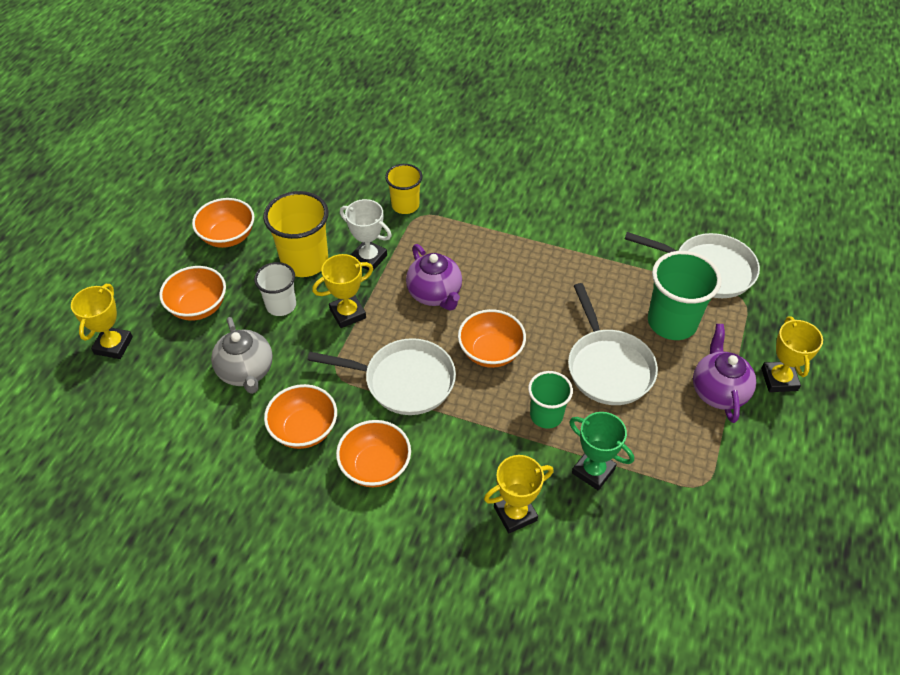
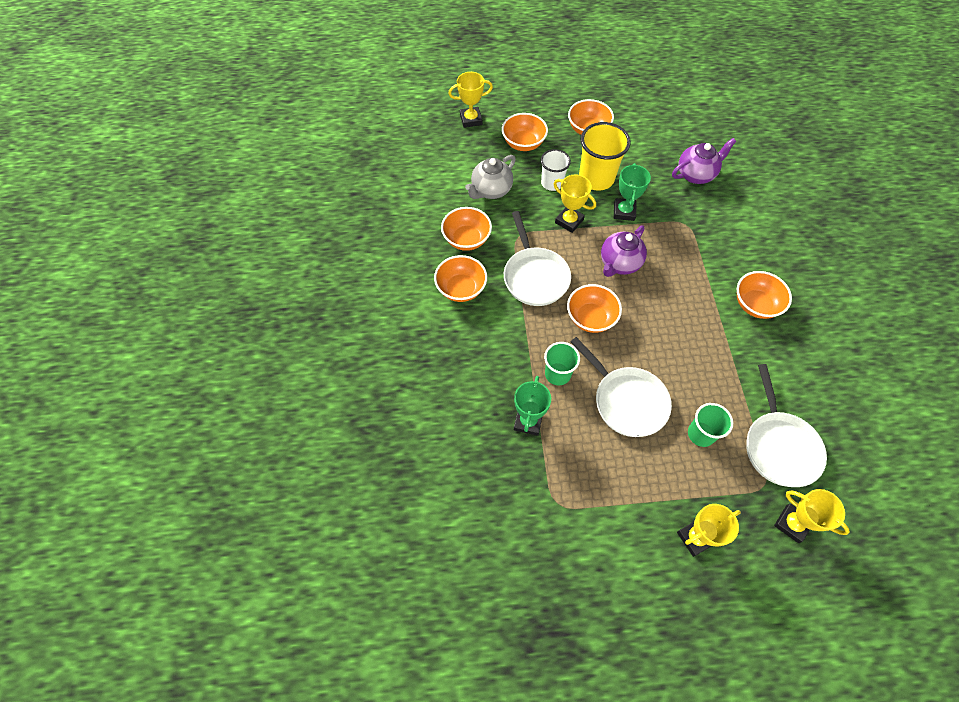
camera: 65 degrees right, 10 degrees up
(369, 258) = (624, 212): white trophy -> green trophy
(405, 205) = (688, 211): yellow cup -> none
(515, 513) = (468, 383): yellow trophy -> yellow trophy (792, 524)
(549, 210) = (755, 304): none -> orange bowl
(608, 367) = (626, 401): white pan -> white pan turned 90 degrees counterclockwise
(672, 322) = (701, 434): green cup -> green cup, size x0.62
(718, 391) = (652, 490): purple teapot -> purple teapot (696, 174)

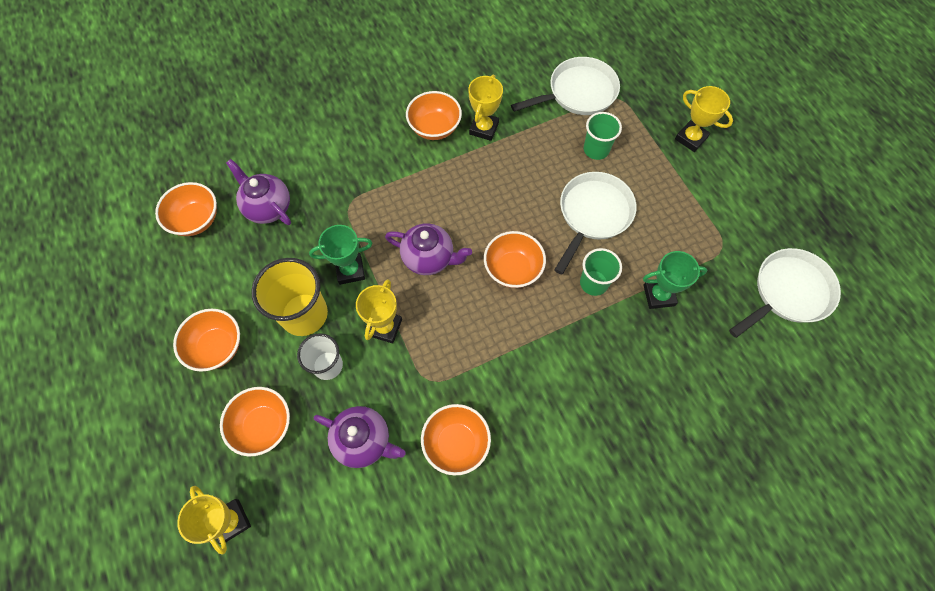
camera: 110 degrees left, 5 degrees up
(461, 288) = (532, 422): orange bowl -> orange bowl (196, 220)
(491, 190) = (363, 441): grey teapot -> purple teapot
(534, 276) = (481, 342): white pan -> white pan (788, 292)
(792, 524) = (641, 77): yellow trophy -> yellow trophy (484, 128)

